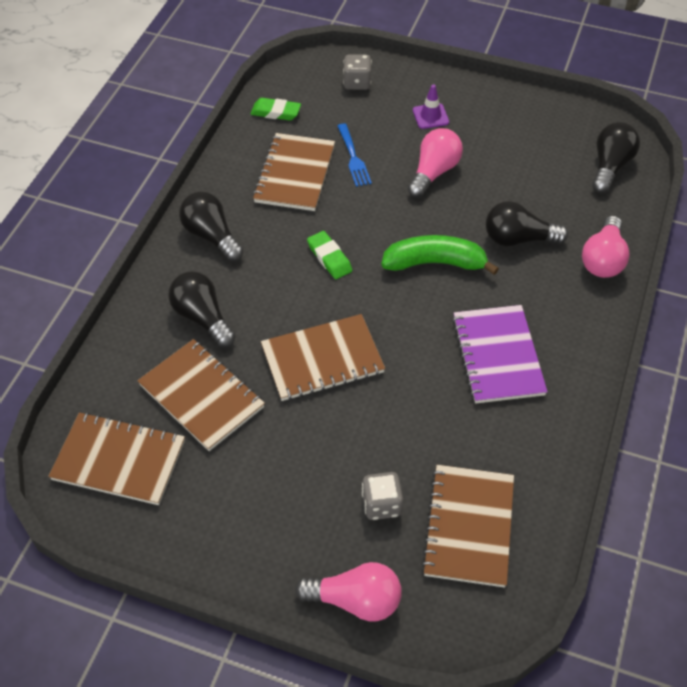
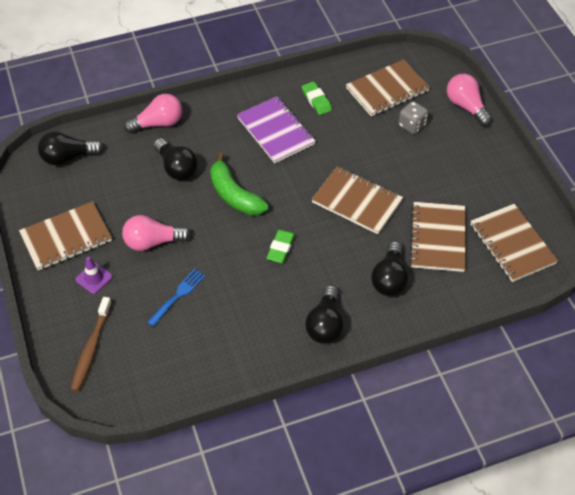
camera: 130 degrees left, 0 degrees up
(276, 112) = (170, 378): green eraser -> green eraser (316, 100)
(295, 174) = (225, 318): brown notebook -> brown notebook (66, 237)
(357, 83) = (91, 348): grey dice -> brown toothbrush
(498, 356) = (276, 131): purple notebook -> purple notebook turned 75 degrees counterclockwise

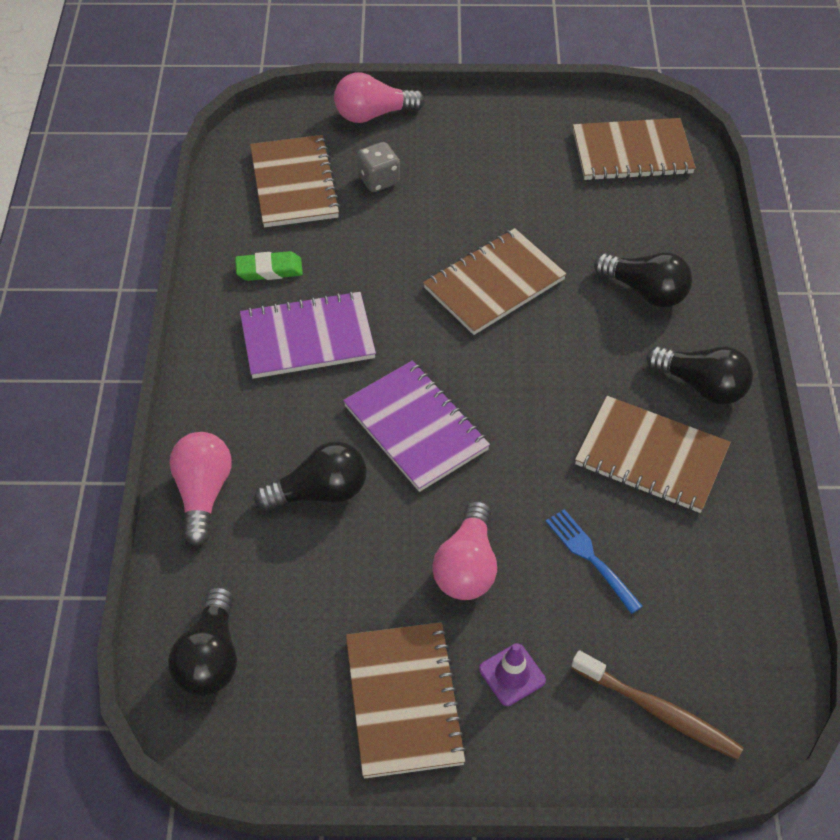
camera: 70 degrees left, 0 degrees up
(234, 195) = (415, 428): green banana -> purple notebook
(281, 248) = (545, 398): green eraser -> none
(438, 238) = (594, 220): brown notebook -> brown notebook (651, 456)

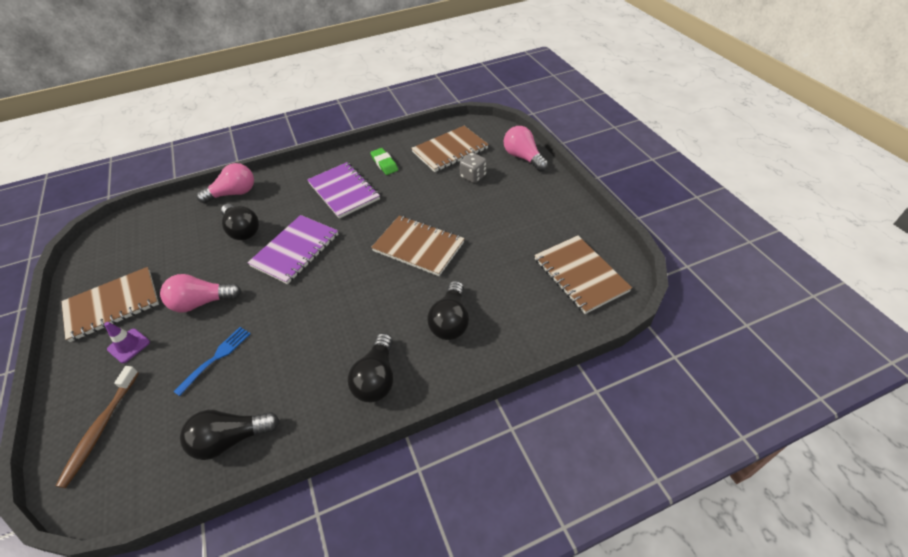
camera: 70 degrees right, 5 degrees down
(210, 657) = (139, 229): black light bulb -> black light bulb (231, 439)
(651, 456) = (304, 366): brown notebook -> none

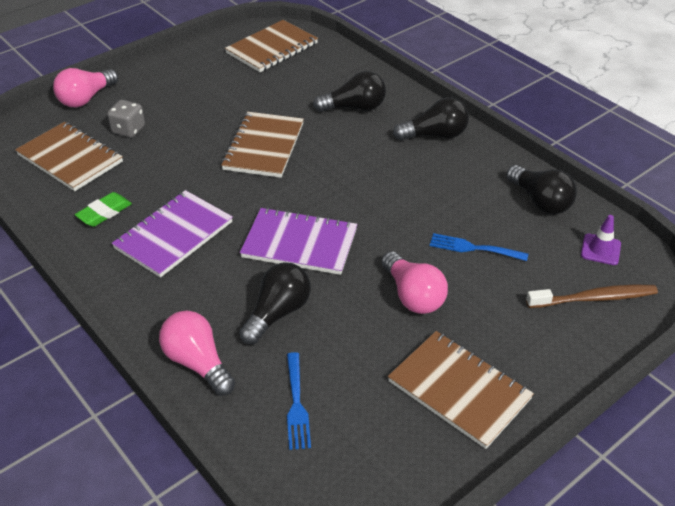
camera: 110 degrees left, 5 degrees down
(129, 345) = (501, 333): purple traffic cone -> purple traffic cone (600, 249)
(173, 228) = (296, 404): none -> blue fork

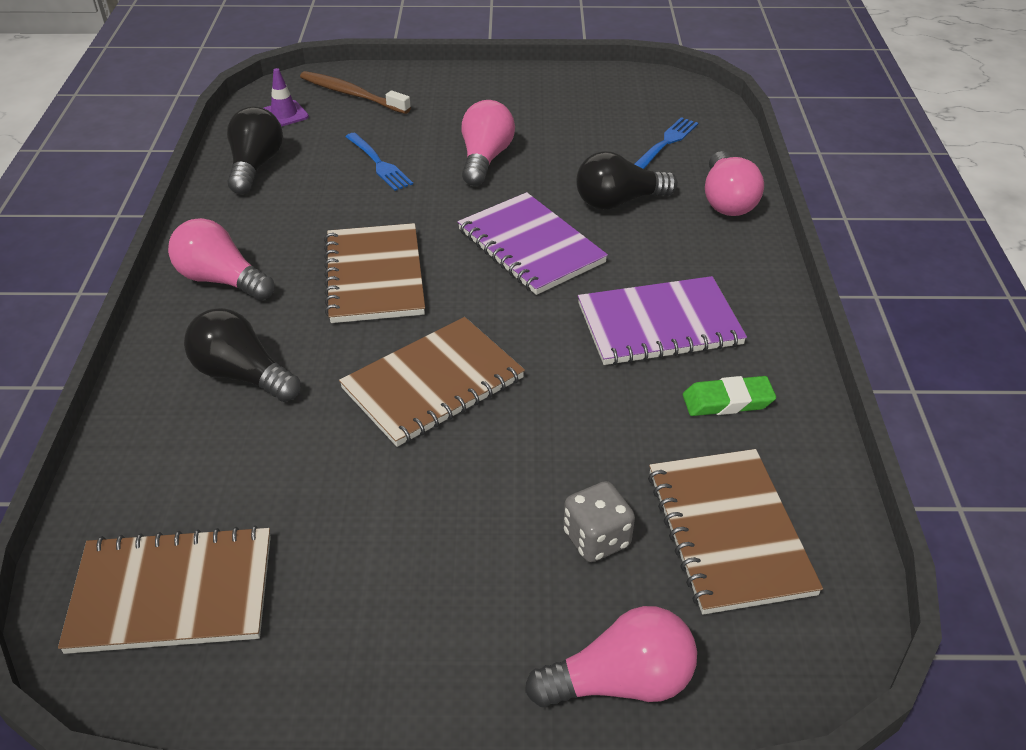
camera: 140 degrees left, 0 degrees up
(435, 135) = (221, 280): black light bulb -> pink light bulb
(459, 390) = (535, 98): brown notebook -> brown notebook (375, 276)

